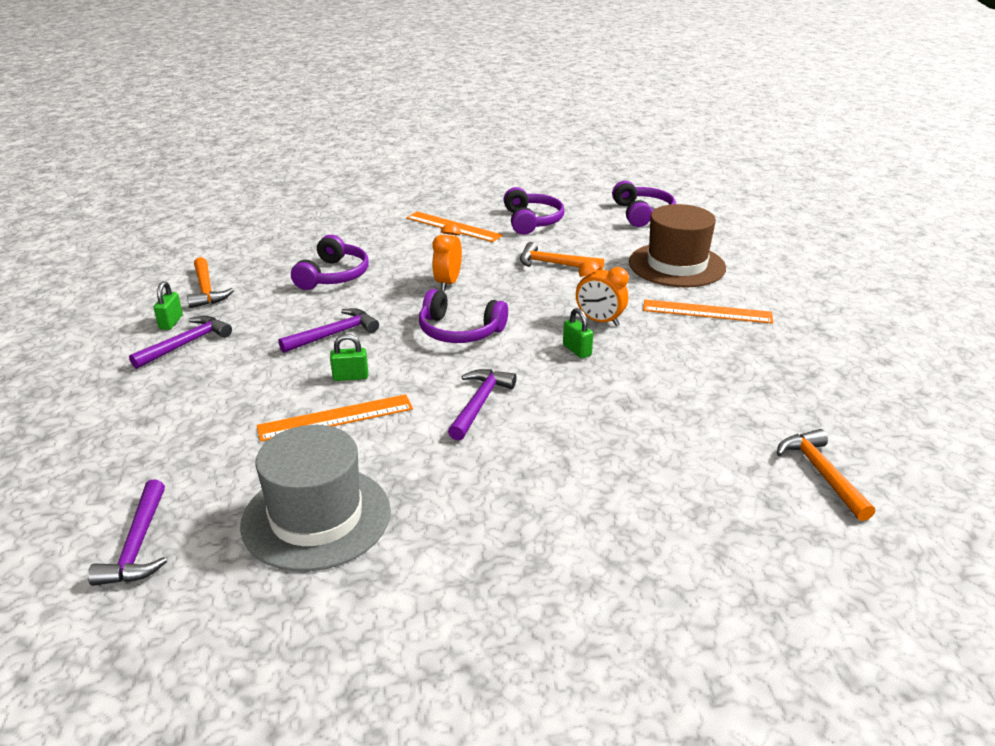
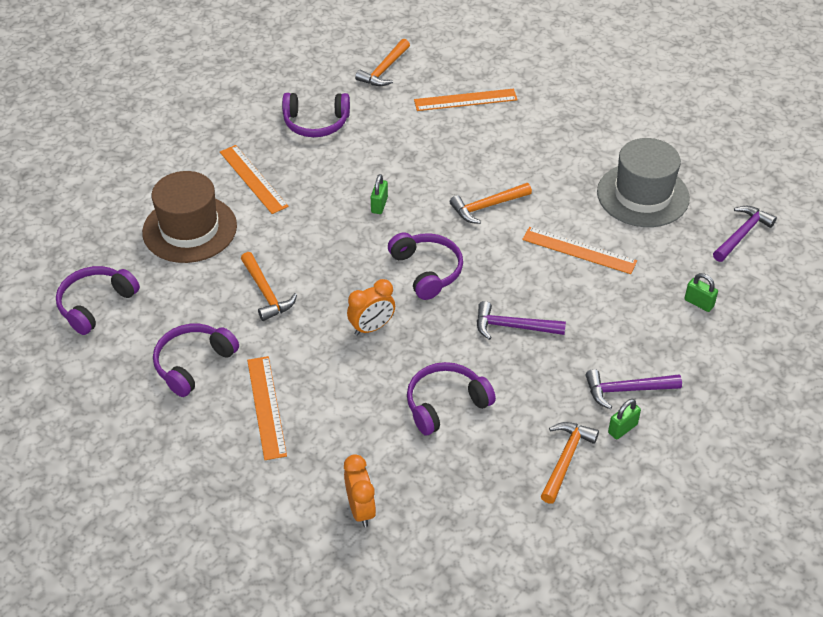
camera: 135 degrees left, 15 degrees up
(350, 377) = (540, 277): green padlock -> green padlock (699, 303)
(480, 404) = (487, 206): purple hammer -> orange hammer
(599, 321) = (329, 217): orange clock -> orange clock (360, 509)
(678, 499) = (465, 100): none -> orange ruler
(759, 378) = (316, 123): none -> purple headphones

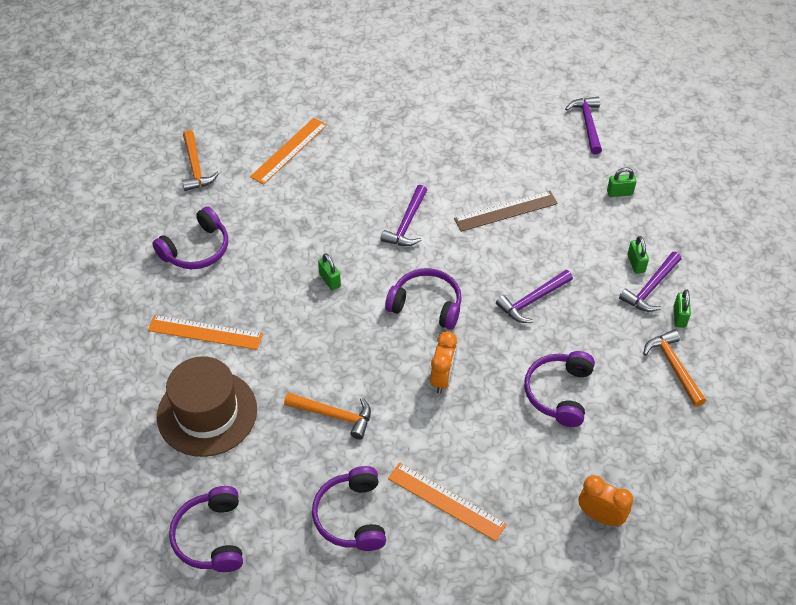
camera: 45 degrees left, 5 degrees up
(487, 206) = (407, 224): orange hammer -> purple hammer
(579, 250) = (505, 211): orange ruler -> brown ruler
(639, 363) = (636, 263): none -> green padlock
(642, 195) = (496, 140): grey hat -> none

